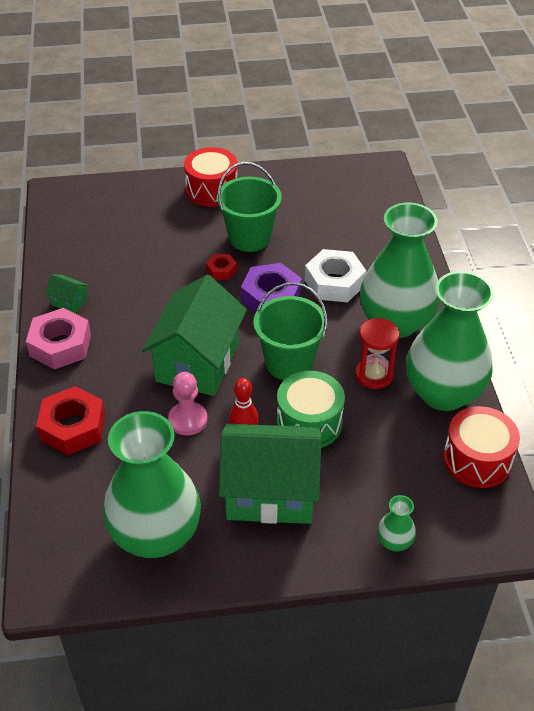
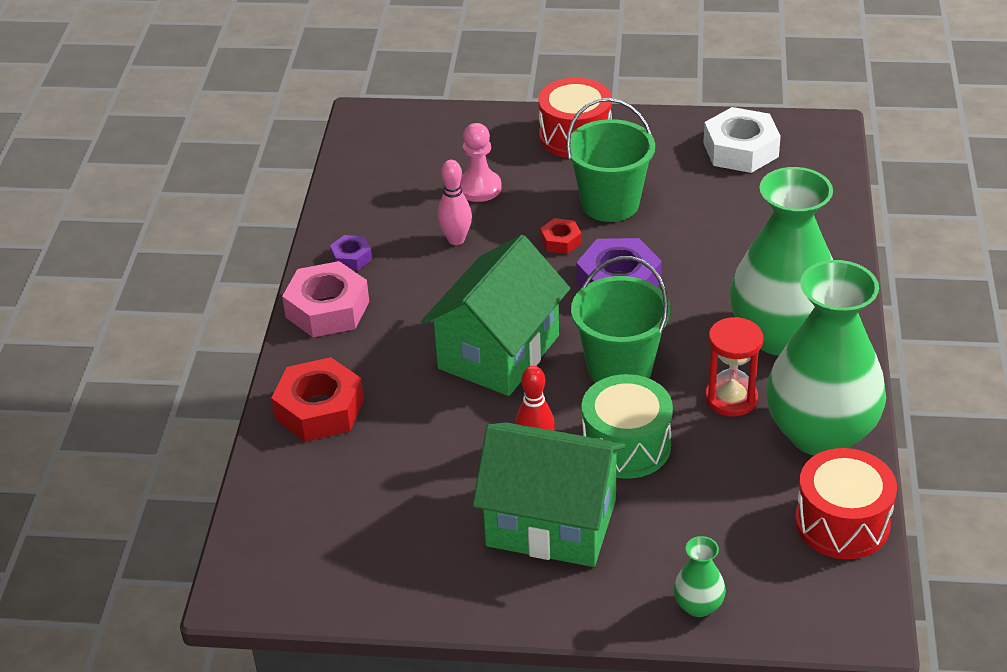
camera: 15 degrees right, 5 degrees down
(69, 302) = (351, 258): green house -> purple nut
(144, 278) = (456, 239): none -> pink bowling pin
(156, 535) = (392, 550): green vase -> none
(188, 420) = (467, 420): pink pawn -> pink pawn (479, 188)
(334, 282) = (711, 274): white nut -> white nut (740, 150)

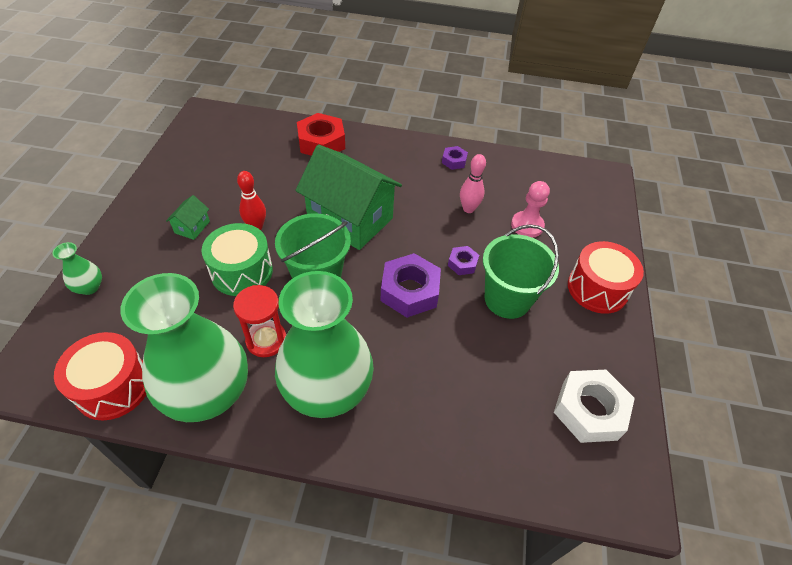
camera: 90 degrees right, 10 degrees up
(327, 309) = (406, 149): pink nut -> none
(551, 522) = (192, 227): green house -> green house, size x0.40
(560, 241) = (462, 263): red nut -> purple nut

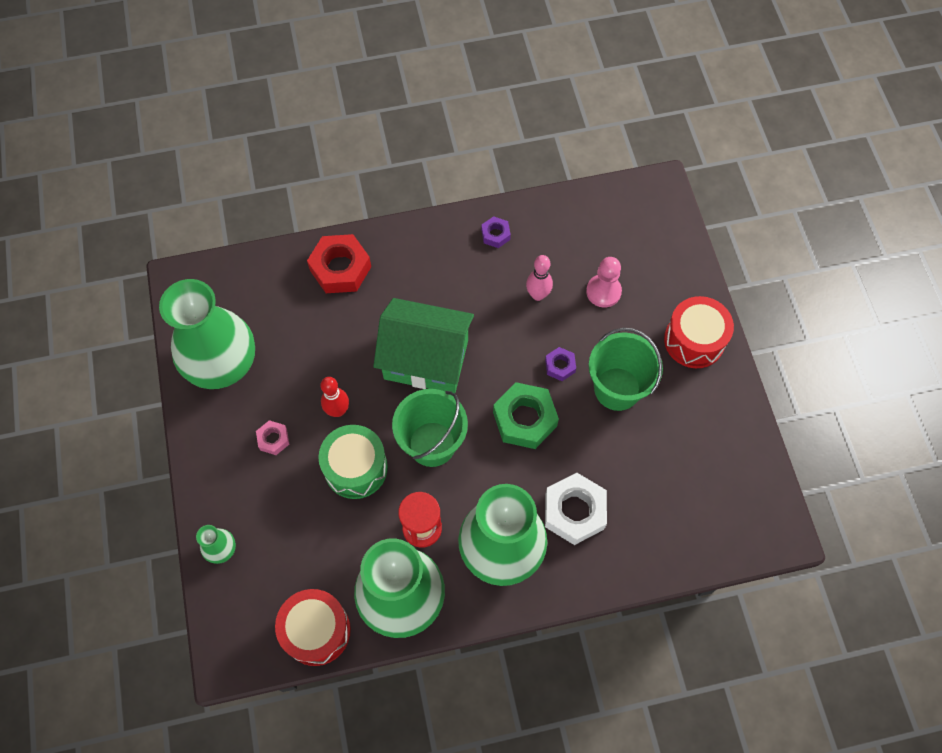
camera: 20 degrees left, 15 degrees up
(192, 227) = (273, 439): green house -> pink nut
(193, 167) = (222, 364): none -> green vase
(410, 291) = (525, 419): purple nut -> green nut
(589, 410) = (725, 471): white nut -> white nut (574, 511)

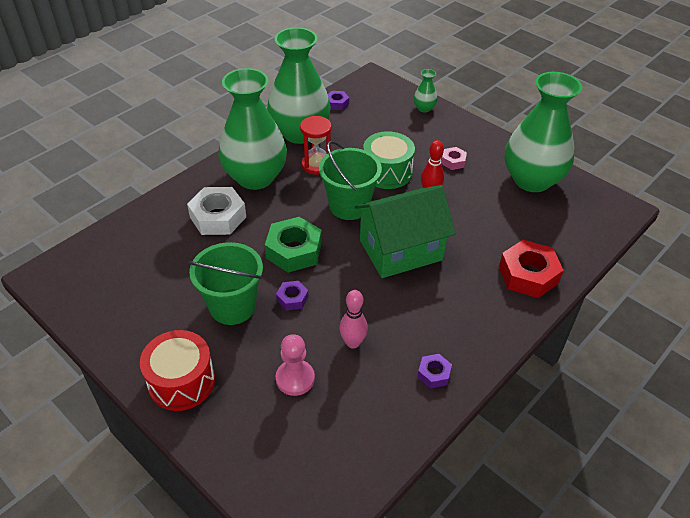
camera: 145 degrees right, 20 degrees down
(316, 631) = (337, 103): red drum -> purple nut

